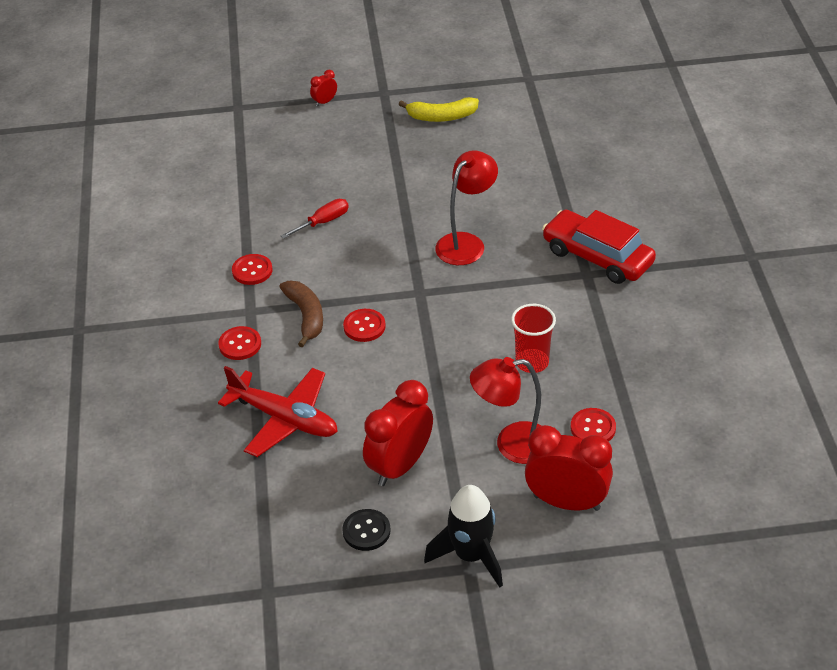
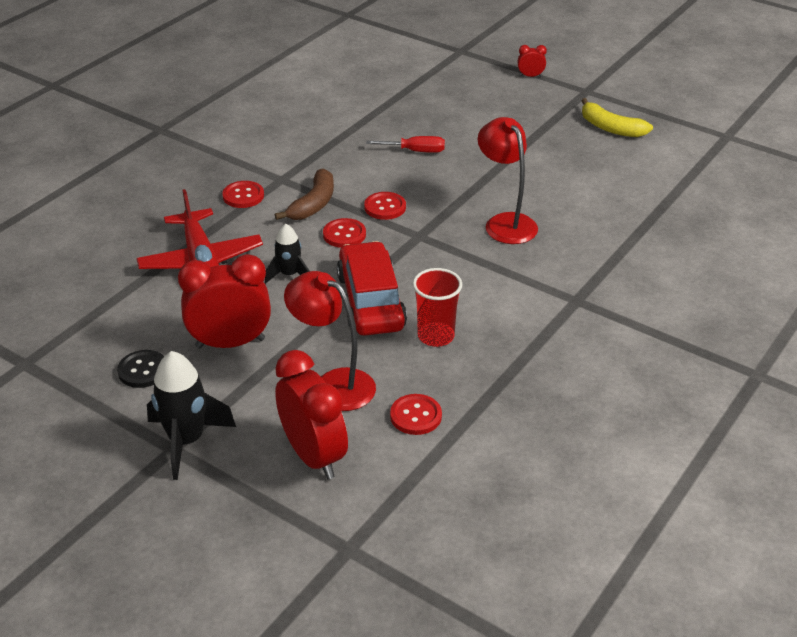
camera: 40 degrees right, 5 degrees down
(252, 271) = (320, 155): red button -> red button (385, 207)
(368, 385) = (289, 275): none -> black rocket
(466, 243) = (505, 222): red lamp -> red lamp turned 105 degrees counterclockwise
(597, 257) = (604, 293): red car -> red car (371, 301)

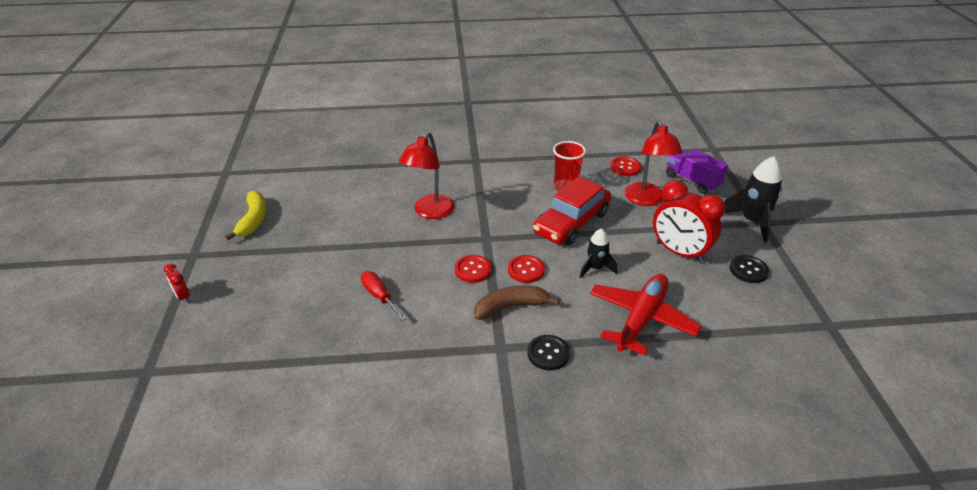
camera: 130 degrees left, 0 degrees up
(243, 196) = (548, 353): red button -> black button
(314, 456) = (692, 181): red clock -> purple truck

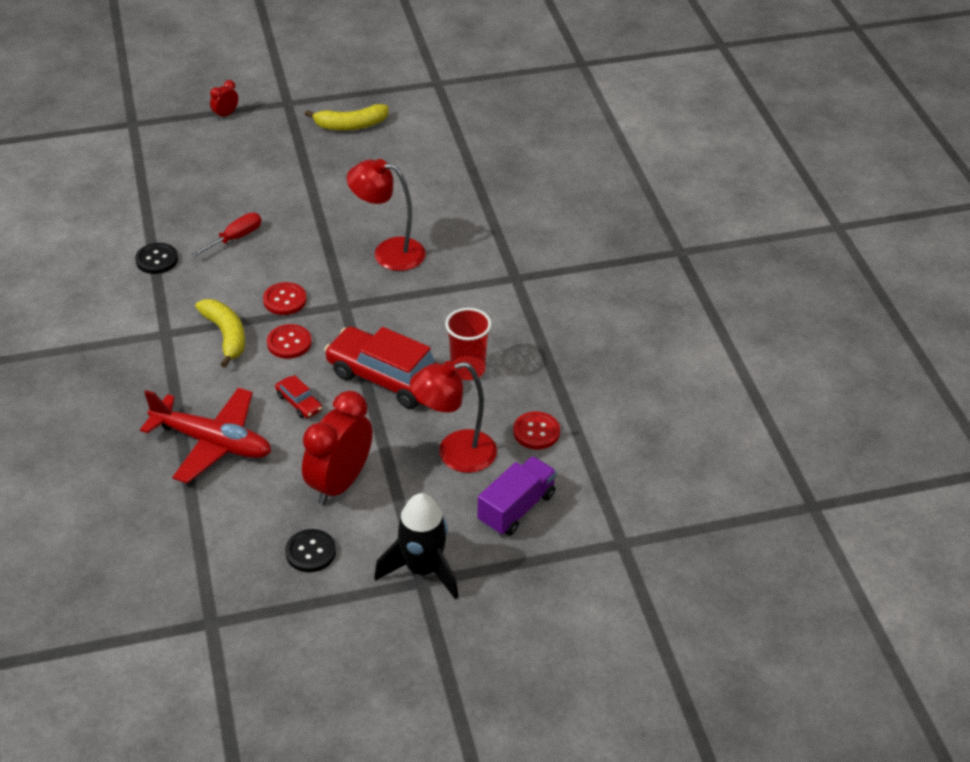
camera: 80 degrees right, 5 degrees up
(511, 307) = (226, 335): brown banana -> yellow banana
(548, 353) = (157, 368): black button -> black button (157, 260)
(595, 268) = (299, 403): black rocket -> red car

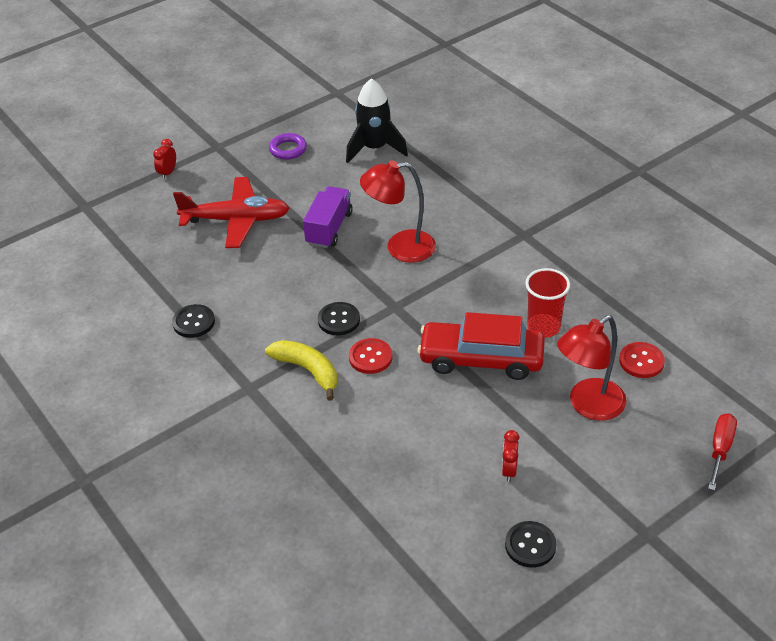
camera: 20 degrees left, 0 degrees up
(213, 443) = (366, 475): red plane -> red plane (236, 220)
(235, 238) = (254, 279): red screwdriver -> red screwdriver (720, 449)
(285, 300) = (339, 320): red button -> black button
(299, 403) = (418, 409): red car -> none
(339, 483) = (509, 470): red clock -> red clock, size x0.44
(351, 125) = (288, 149): yellow banana -> purple ring
(422, 569) = (640, 522): black rocket -> black rocket (375, 148)
(516, 508) = (676, 435): purple truck -> purple truck (329, 228)

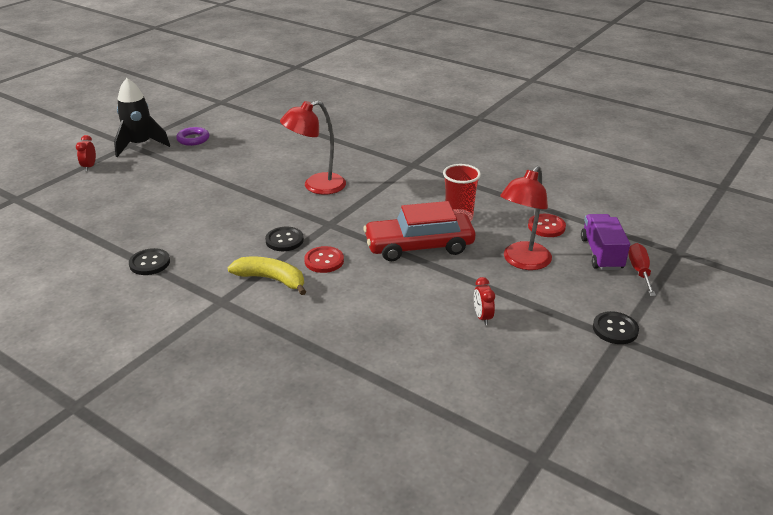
camera: 20 degrees left, 10 degrees down
(236, 220) = (164, 188): red plane -> none
(329, 228) = (250, 183): purple truck -> purple truck (601, 254)
(375, 148) = (267, 130): black rocket -> black rocket (140, 145)
(530, 545) = (530, 367): black button -> black button (615, 329)

